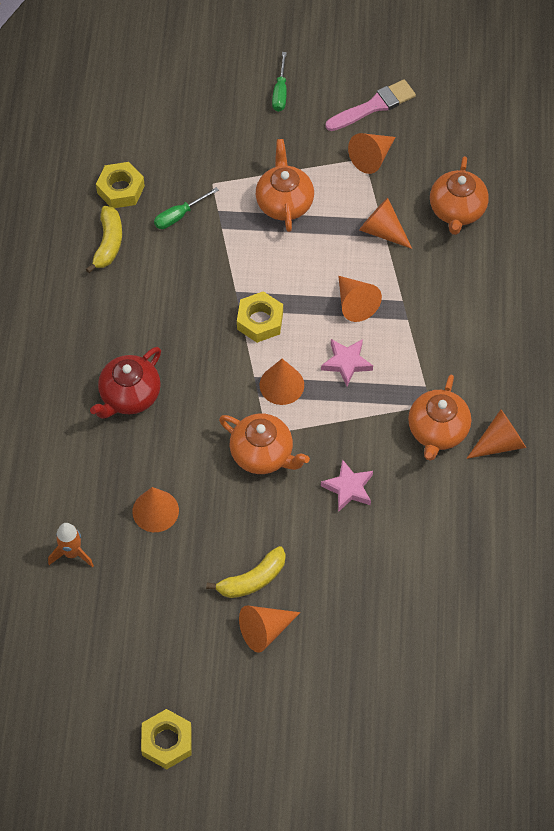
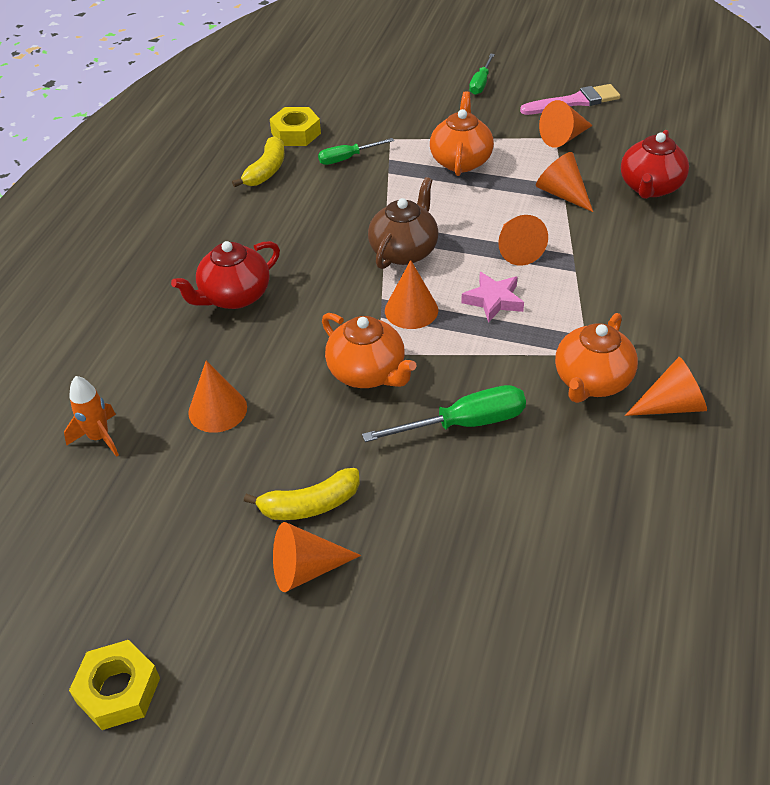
camera: 15 degrees right, 15 degrees down
(260, 321) = (404, 251): yellow nut -> brown teapot
(348, 488) = (464, 423): pink star -> green screwdriver
(457, 210) = (650, 187): orange teapot -> red teapot

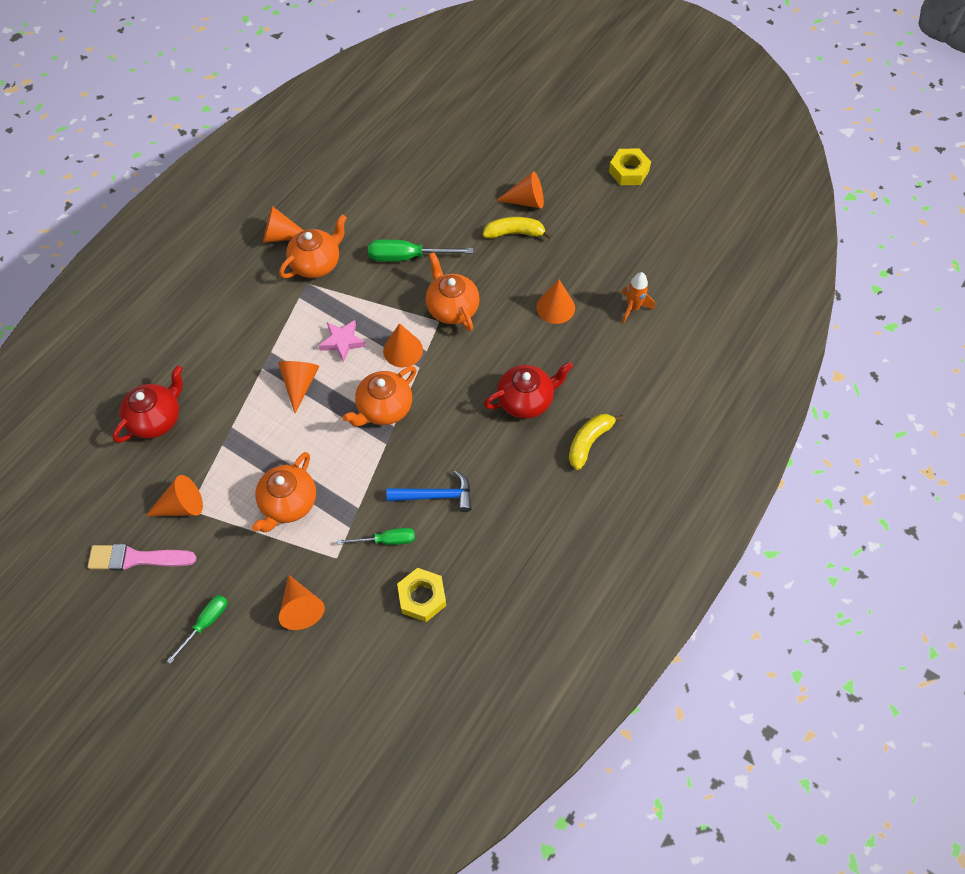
camera: 165 degrees left, 15 degrees up
(266, 171) = (465, 546): yellow banana -> yellow banana (589, 442)
(311, 197) = (436, 496): none -> blue hammer
(404, 251) = (384, 408): brown teapot -> orange teapot
(562, 194) = (229, 433): orange cone -> orange cone (301, 607)

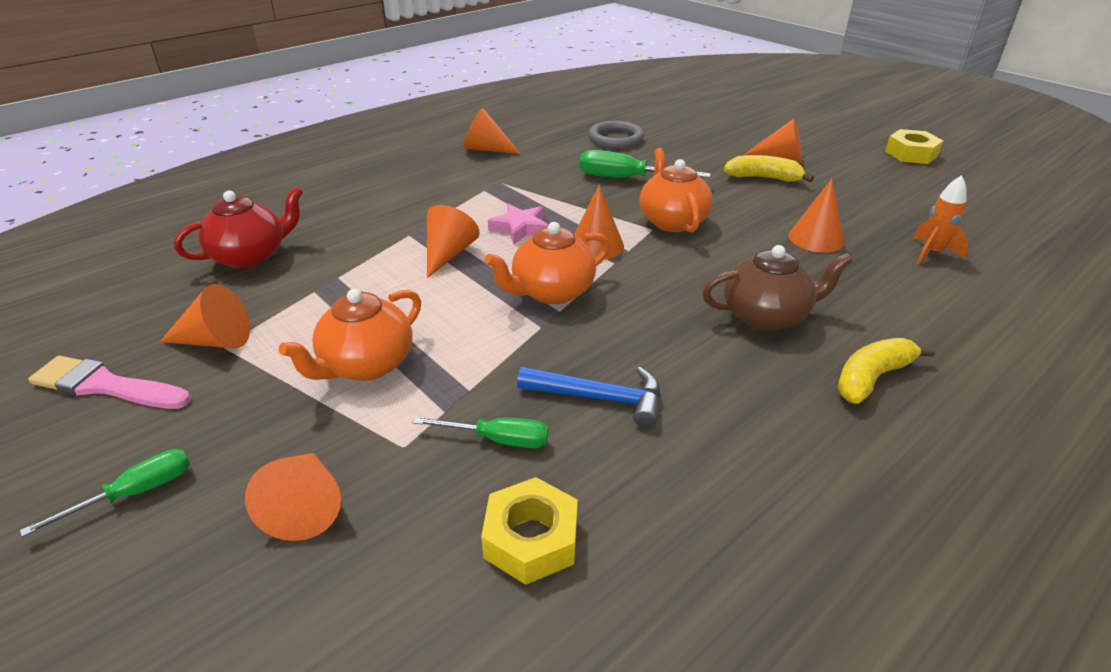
camera: 15 degrees right, 25 degrees down
(316, 263) = (516, 170): orange teapot -> none
(387, 195) = (615, 138): none -> grey ring
(526, 400) = (766, 316): red teapot -> brown teapot

